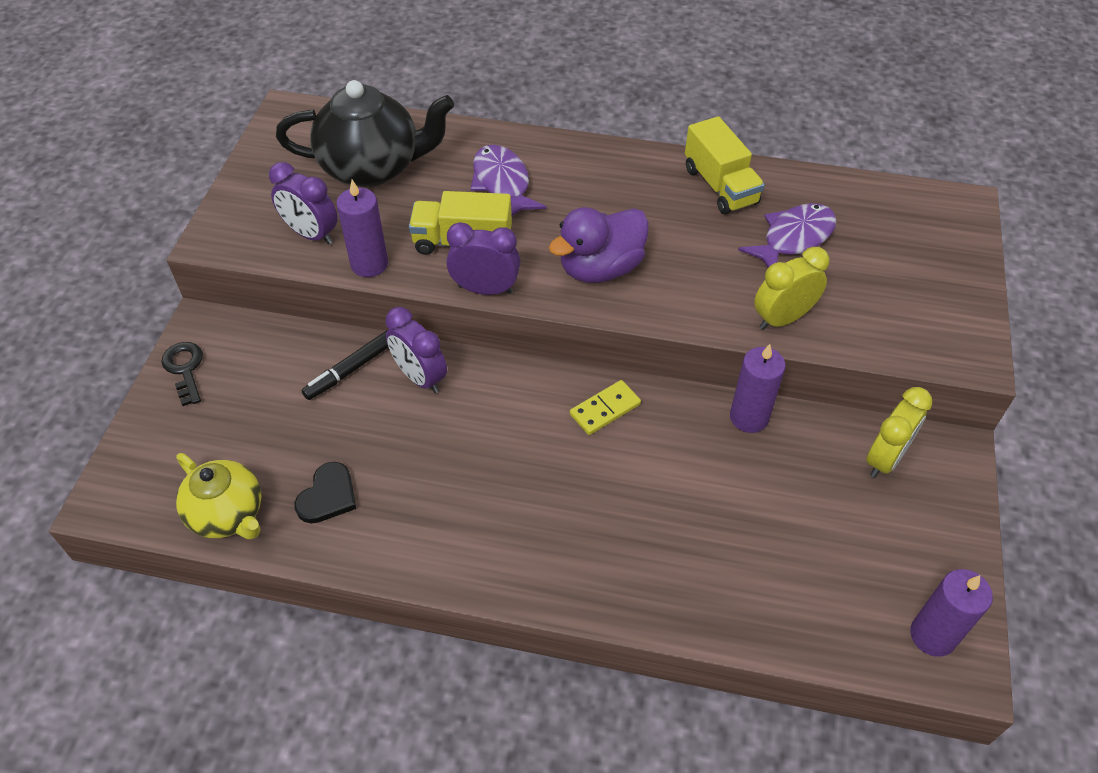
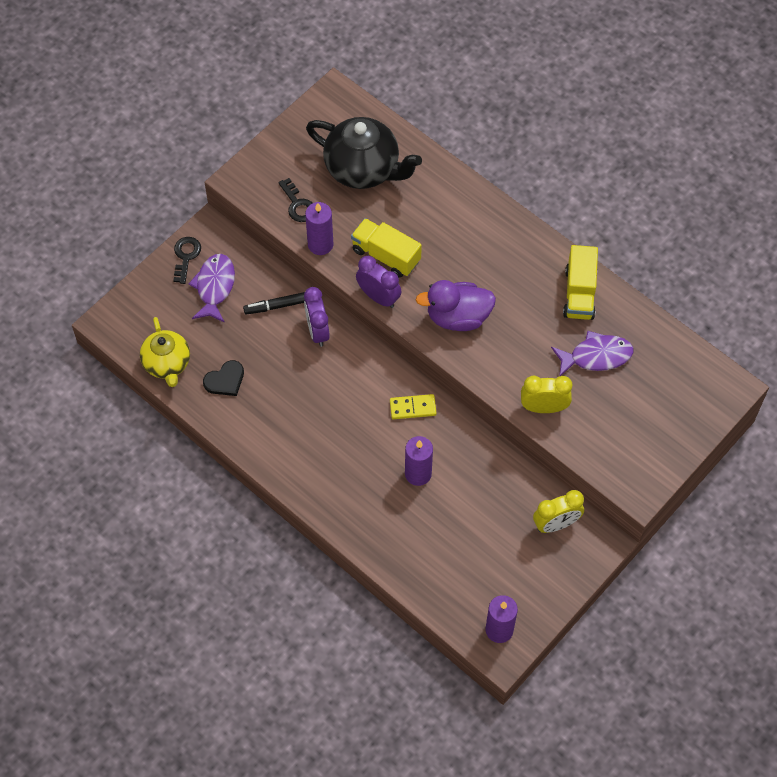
camera: 30 degrees right, 10 degrees up
(311, 234) = (298, 204): purple clock -> black key
(502, 183) = (438, 222): purple fish -> purple fish (214, 287)
(749, 417) = (495, 457): purple candle -> purple candle (418, 474)

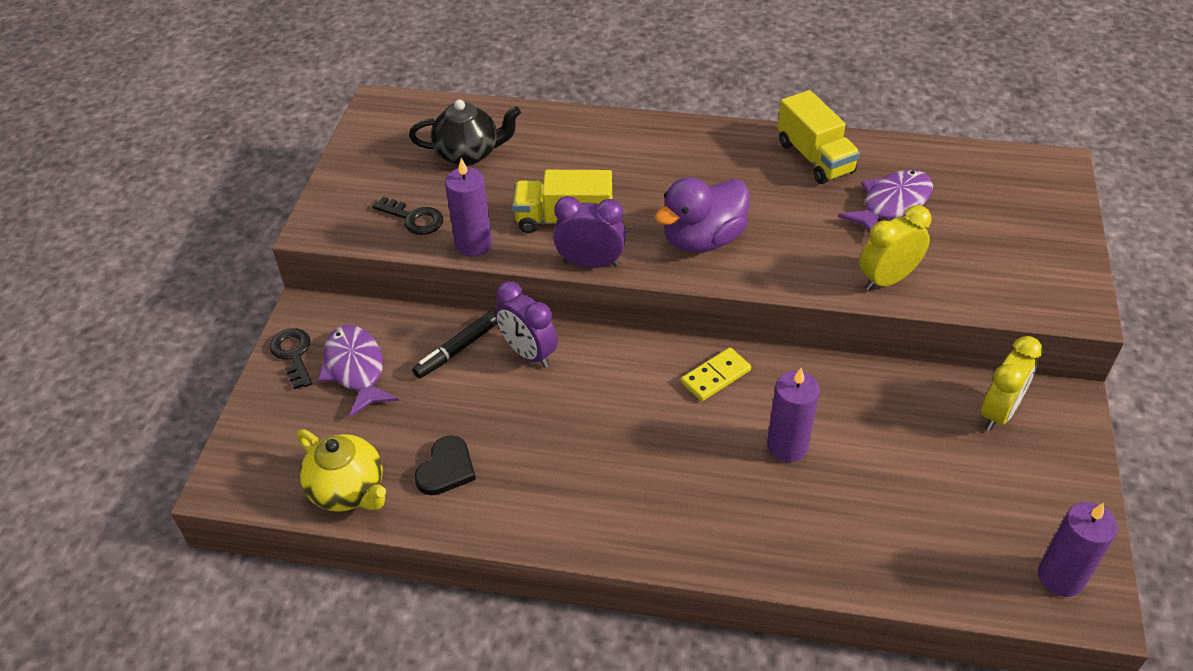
camera: 30 degrees left, 15 degrees down
(363, 169) = (468, 154): black teapot -> black teapot, size x0.64

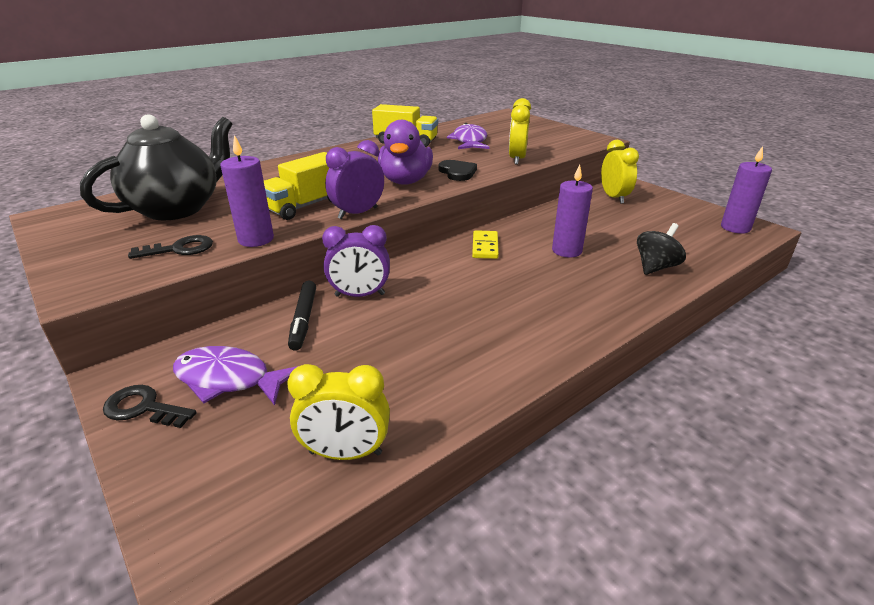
camera: 50 degrees left, 15 degrees down
(348, 490) = (345, 453): yellow teapot -> yellow clock
(446, 469) = (405, 382): black heart -> black heart (457, 172)
(468, 154) = (177, 208): black teapot -> black teapot, size x1.55
(839, 541) = (655, 267): none -> black spinning top

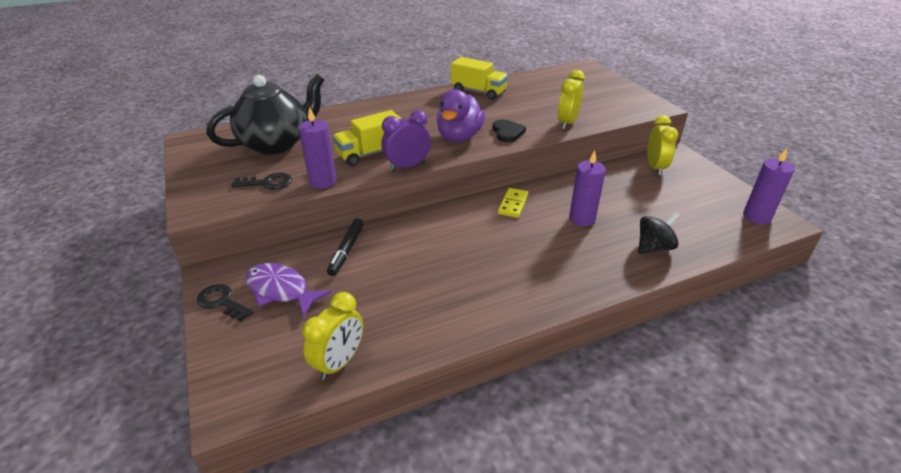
camera: 15 degrees right, 5 degrees up
(345, 453) = (339, 362): yellow clock -> yellow clock turned 75 degrees counterclockwise
(360, 295) = (395, 235): purple clock -> none
(469, 141) = (534, 97): purple fish -> none

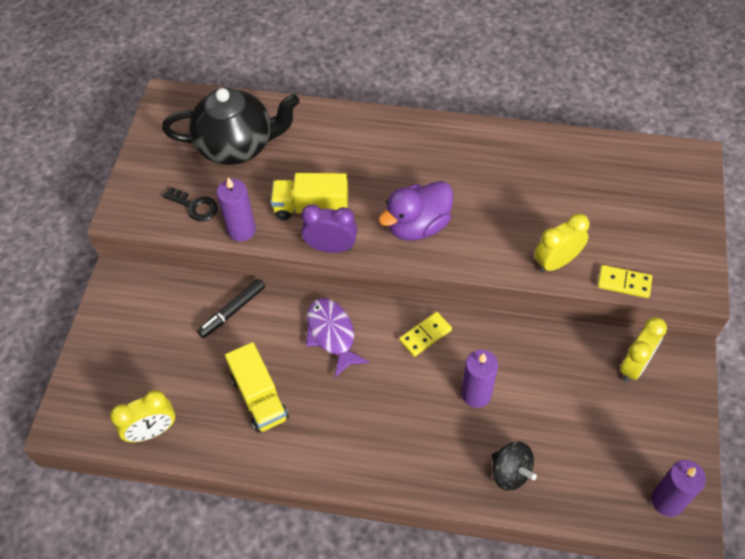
camera: 35 degrees right, 20 degrees up
(222, 302) = (107, 316): black key -> none
(281, 290) = (155, 329): purple fish -> purple fish (332, 334)
(478, 92) = (507, 150): yellow truck -> yellow truck (259, 397)
(507, 132) = (474, 244): black heart -> none
(616, 118) = (624, 283): none -> yellow domino
(654, 247) = (510, 472): black spinning top -> black spinning top turned 45 degrees clockwise

